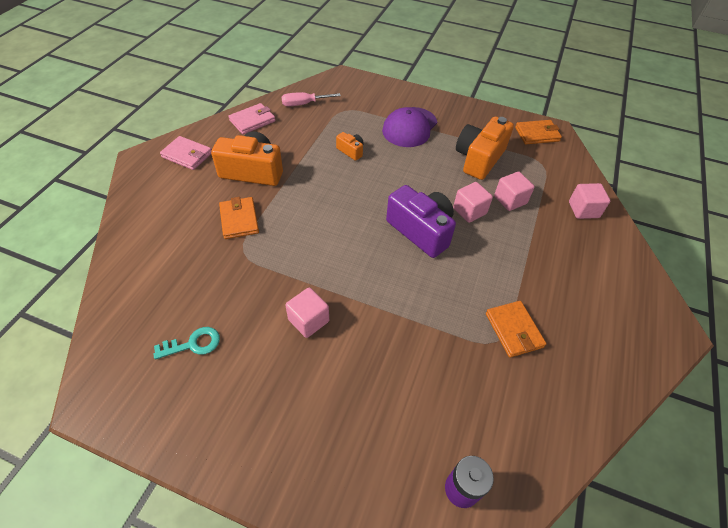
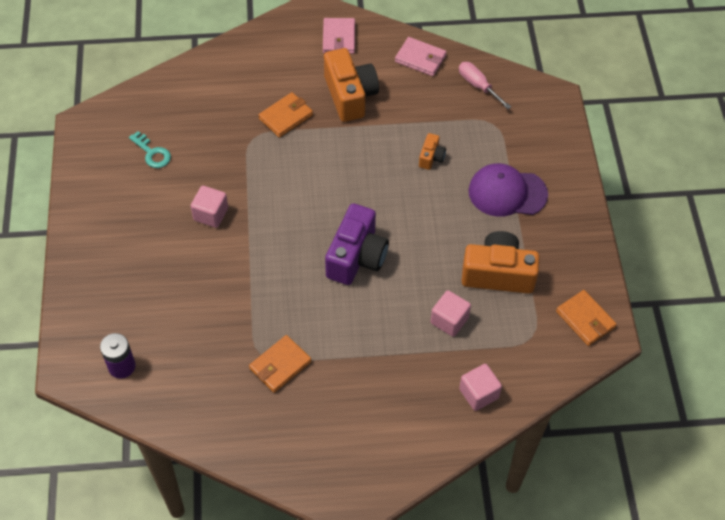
camera: 65 degrees right, 5 degrees up
(469, 211) = (409, 289): pink cube -> none

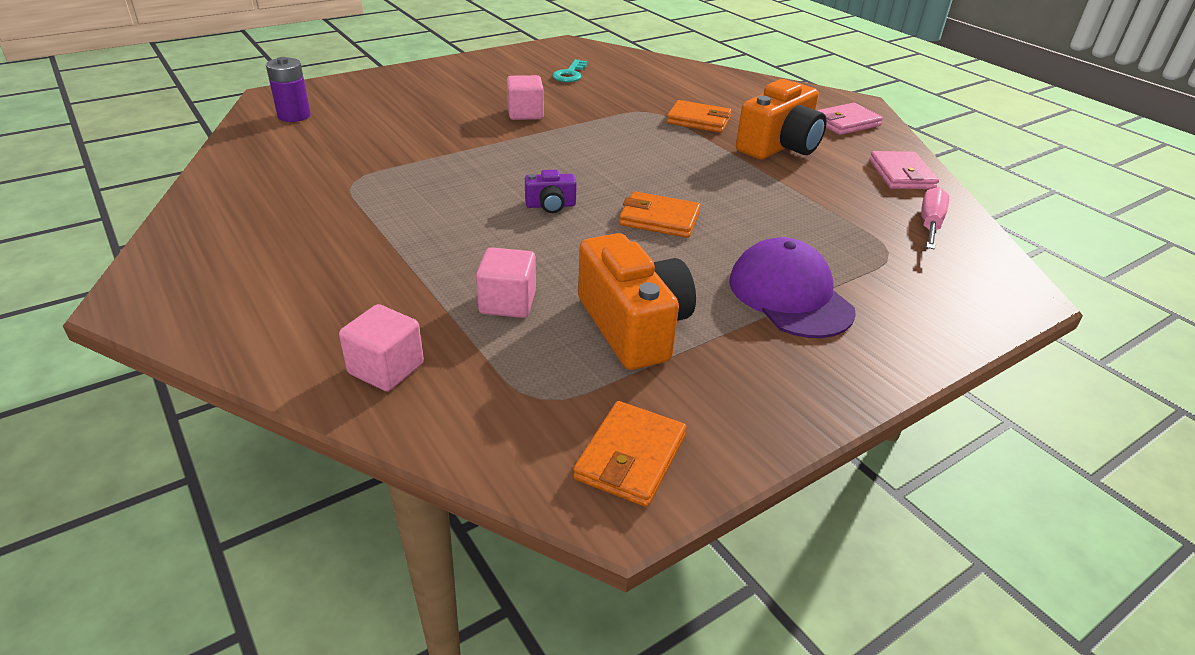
camera: 60 degrees right, 20 degrees down
(280, 365) = (345, 196): orange wallet -> orange wallet (659, 219)
(356, 257) = (550, 205): purple camera -> purple camera, size x0.48
(431, 157) = (766, 219): orange camera -> none

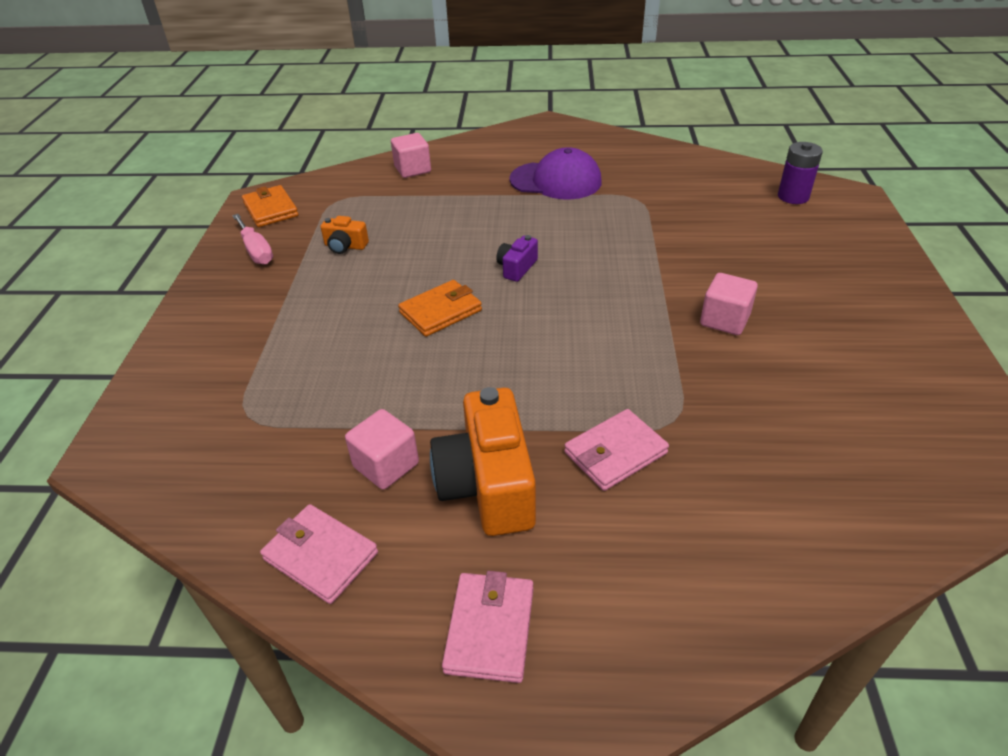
camera: 130 degrees right, 5 degrees up
(507, 303) = (421, 214): pink cube -> pink cube (386, 465)
(570, 74) = (851, 407): turquoise key -> none
(633, 326) = (345, 246): orange camera -> orange camera, size x0.48
(698, 120) = (615, 453): orange wallet -> pink wallet
(790, 295) = (284, 322): purple cap -> purple cap (556, 181)
(930, 224) = (234, 486): pink screwdriver -> pink screwdriver (256, 251)

